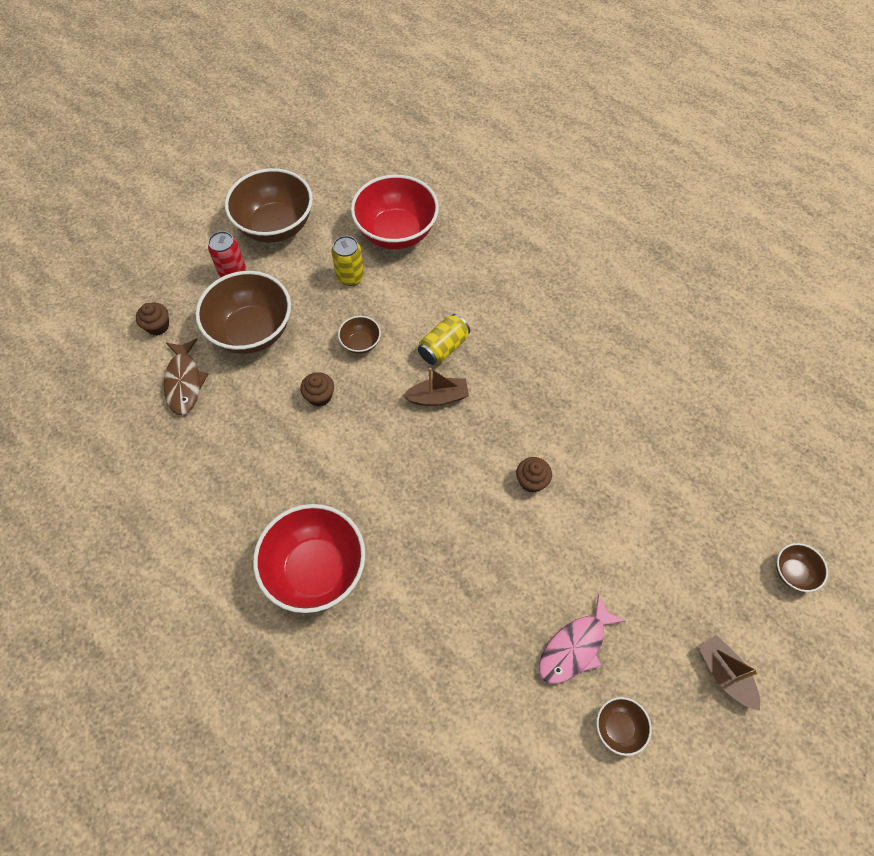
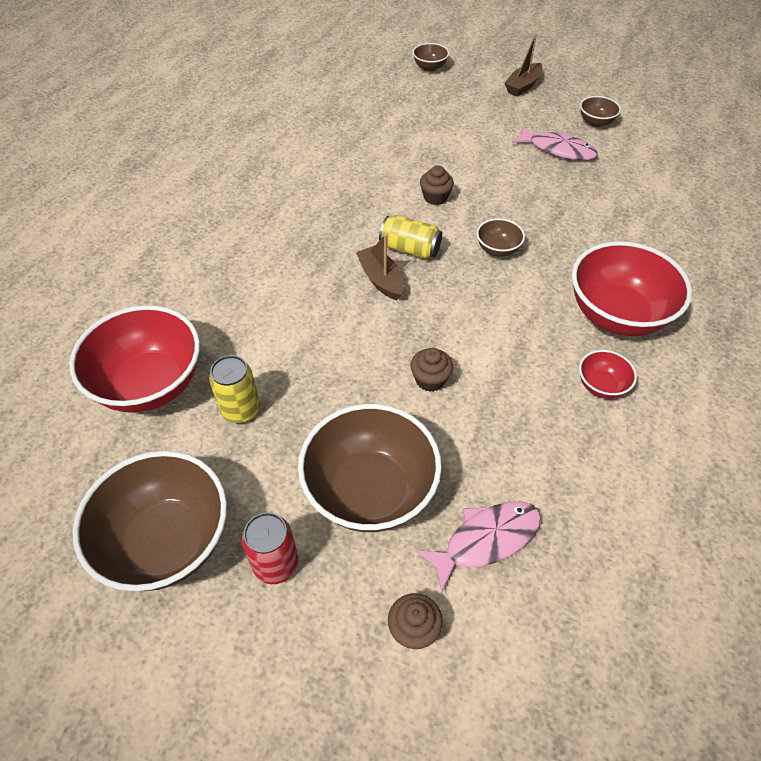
camera: 110 degrees left, 10 degrees down
(184, 382) = (486, 540): brown fish -> pink fish
(254, 514) = (601, 386): none -> red bowl
(361, 343) = (340, 365): brown bowl -> brown bowl (497, 249)
(443, 347) = (316, 291): yellow can -> yellow can (410, 249)

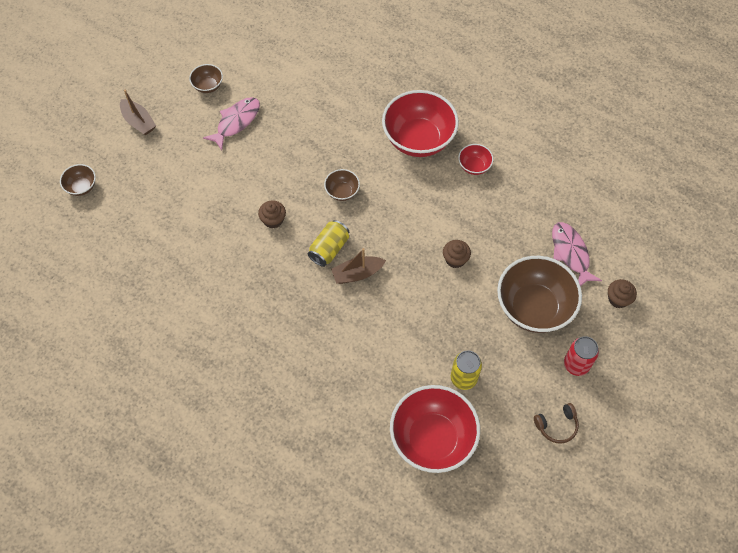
camera: 80 degrees left, 10 degrees up
(166, 542) = (557, 425): brown bowl -> brown headphones

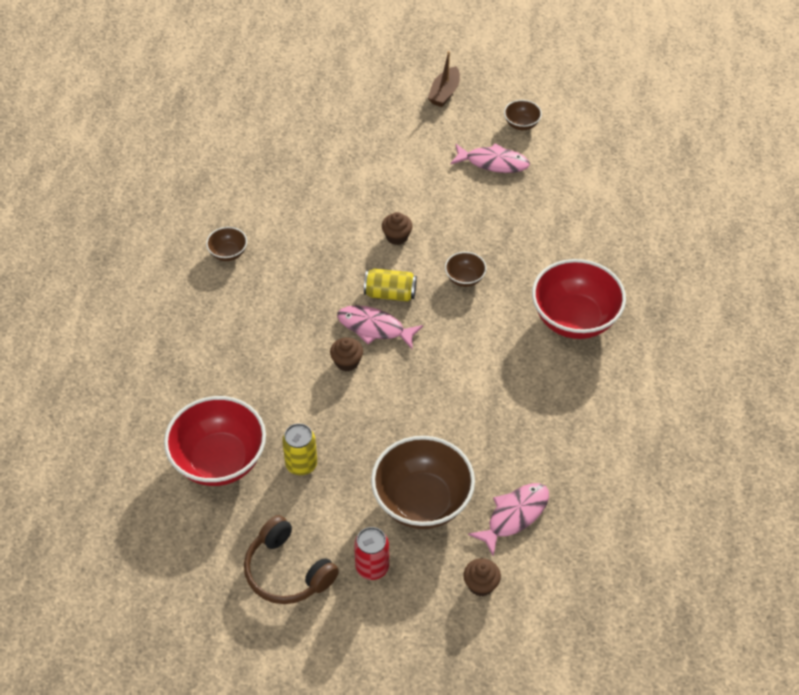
camera: 65 degrees right, 10 degrees down
(81, 187) = (348, 86): brown bowl -> brown bowl (228, 253)
(357, 274) = (374, 328): brown boat -> pink fish
(455, 259) = (441, 407): brown cupcake -> brown cupcake (347, 362)
(474, 166) = (573, 382): red bowl -> none
(557, 425) = (287, 571): brown headphones -> brown headphones, size x1.74

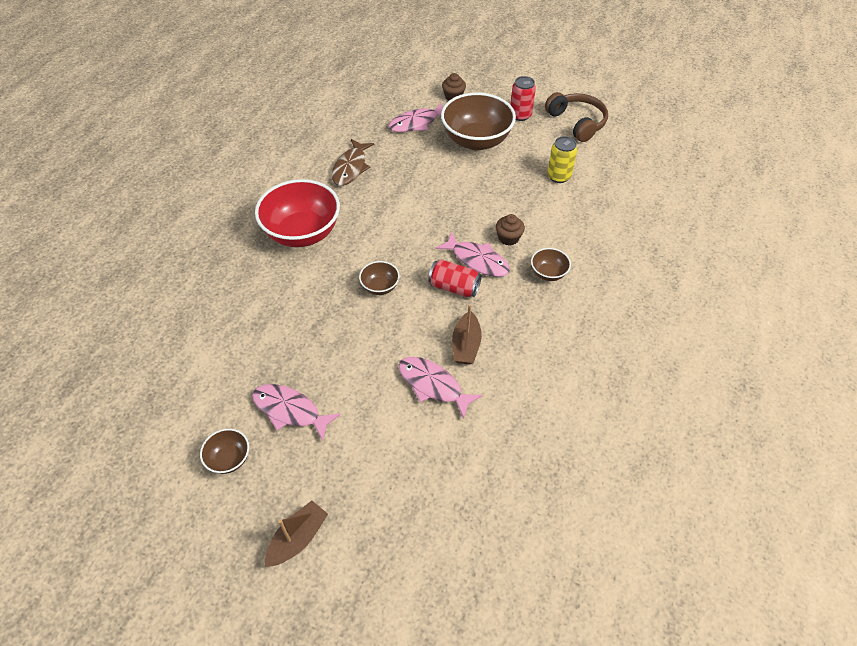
camera: 165 degrees left, 0 degrees up
(219, 460) = (621, 190): red bowl -> none
(228, 253) = (608, 363): brown bowl -> brown bowl (548, 273)
(362, 242) = (466, 345): none -> brown boat
(382, 204) = (433, 385): none -> pink fish
(390, 294) = (454, 287): yellow can -> red can
(397, 236) = (429, 343): brown cupcake -> none
(566, 418) = (351, 168): none -> brown fish

